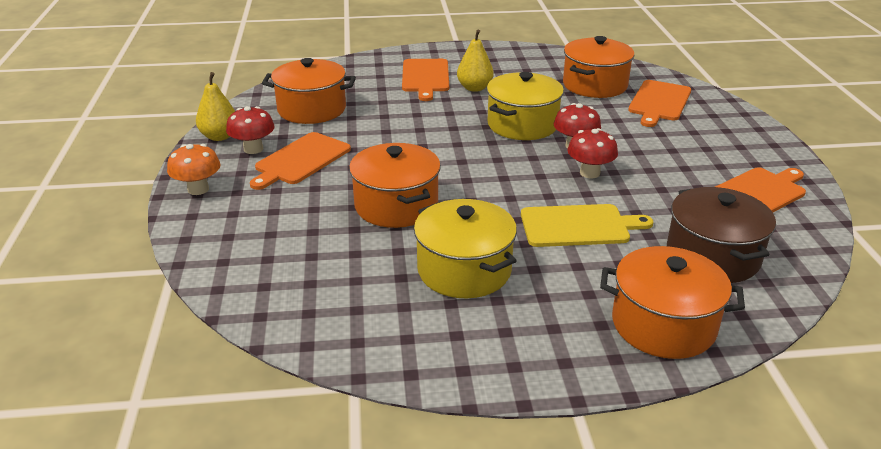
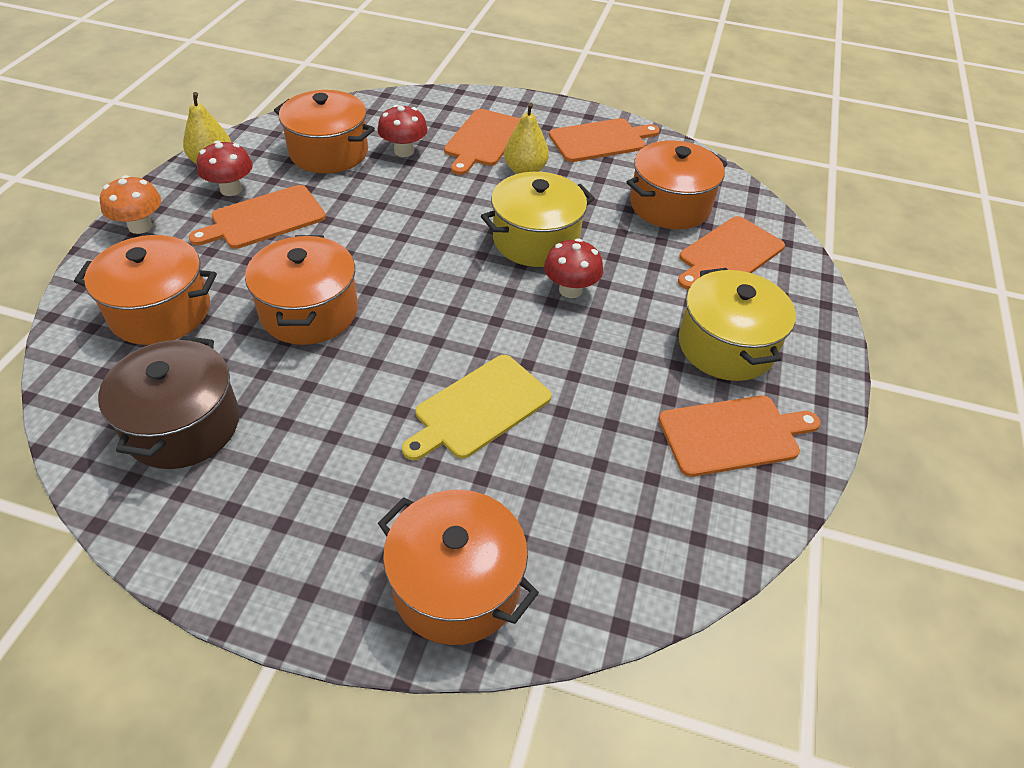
camera: 20 degrees right, 15 degrees up
(273, 236) = (160, 311): none -> orange pot
(464, 270) = (307, 425): yellow pot -> yellow pot (726, 346)
(511, 60) = (600, 140): none -> orange cutting board
(579, 226) = (479, 408): yellow cutting board -> yellow cutting board turned 120 degrees clockwise
(589, 173) = (555, 335): red mushroom -> red mushroom (404, 151)
(712, 256) = (597, 509): brown pot -> brown pot (183, 425)

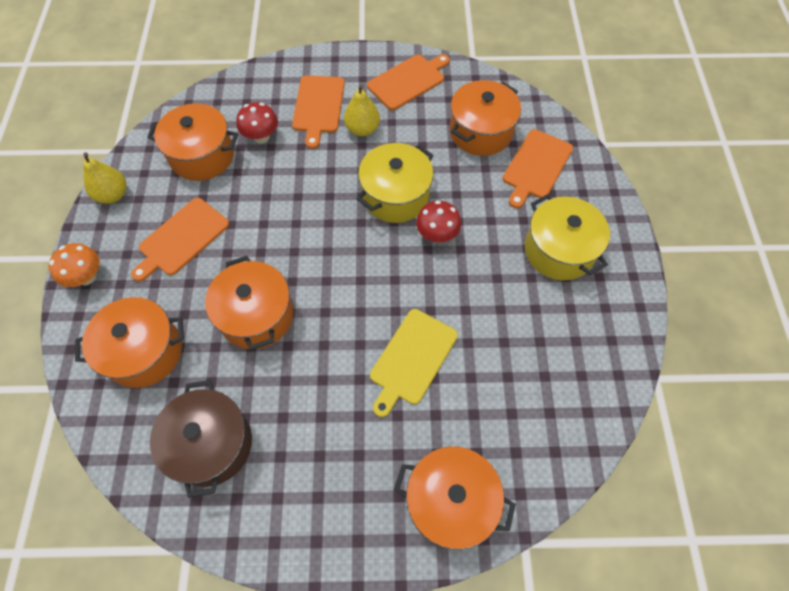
camera: 15 degrees left, 15 degrees up
(231, 189) = (141, 217): red mushroom -> none
(733, 435) = (585, 324): orange cutting board -> none

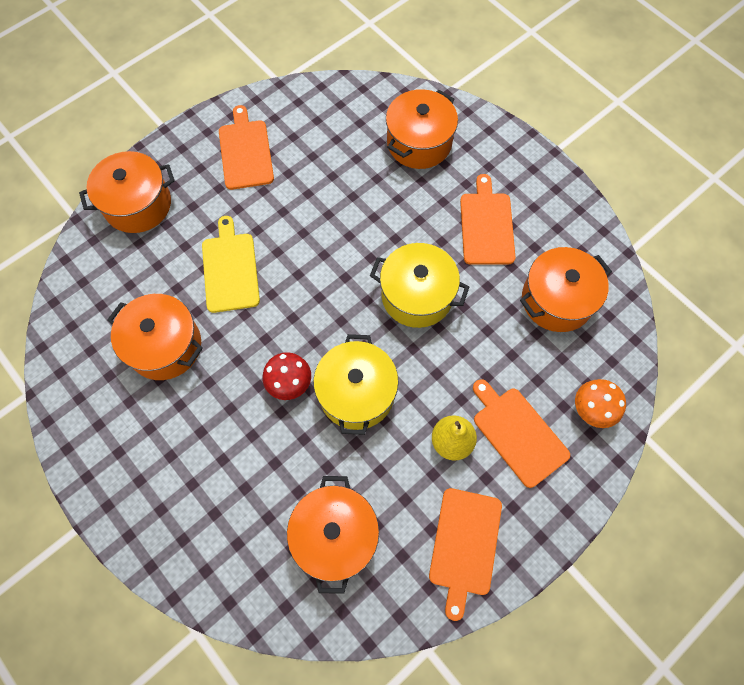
camera: 140 degrees right, 5 degrees up
(87, 277) = (516, 153): orange mushroom -> orange mushroom (592, 410)
(113, 195) = (579, 216): yellow pear -> none
(211, 444) = (318, 130): brown pot -> none
(256, 315) = (370, 216): orange pot -> orange pot (165, 346)
(261, 137) = (531, 358): red mushroom -> none
(536, 166) = (249, 535): orange cutting board -> orange cutting board (246, 152)
(559, 250) = (170, 451): yellow pot -> yellow pot (417, 296)

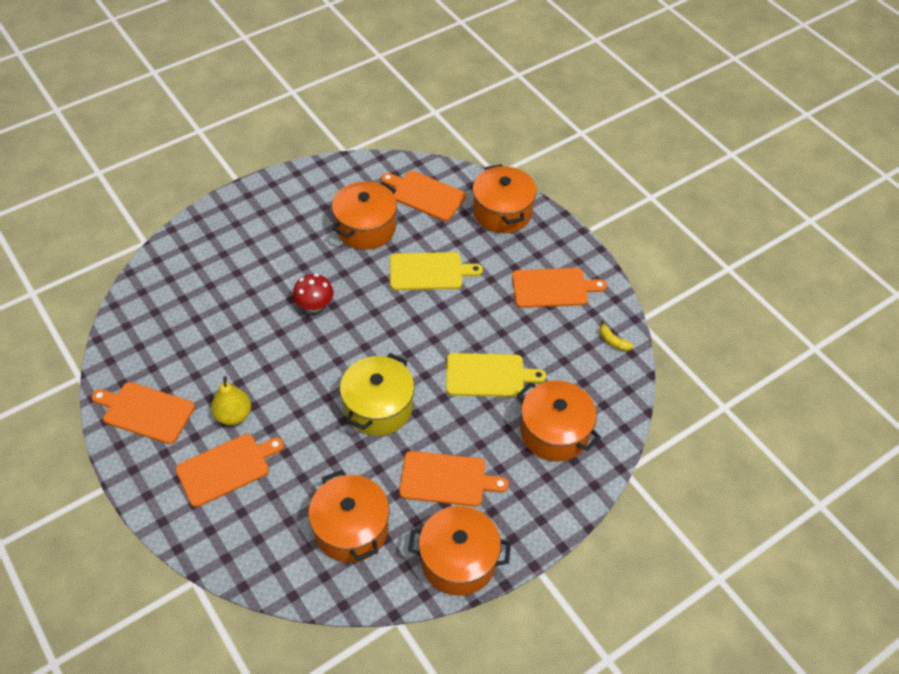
camera: 95 degrees right, 15 degrees down
(109, 287) = (425, 195): none -> orange cutting board
(308, 100) = (613, 341): none -> yellow banana
(335, 535) = (182, 326): orange pot -> orange pot (458, 561)
(356, 393) = (295, 351): yellow pot -> none
(363, 200) = (488, 375): none -> yellow cutting board
(592, 410) = (231, 536): orange mushroom -> none

